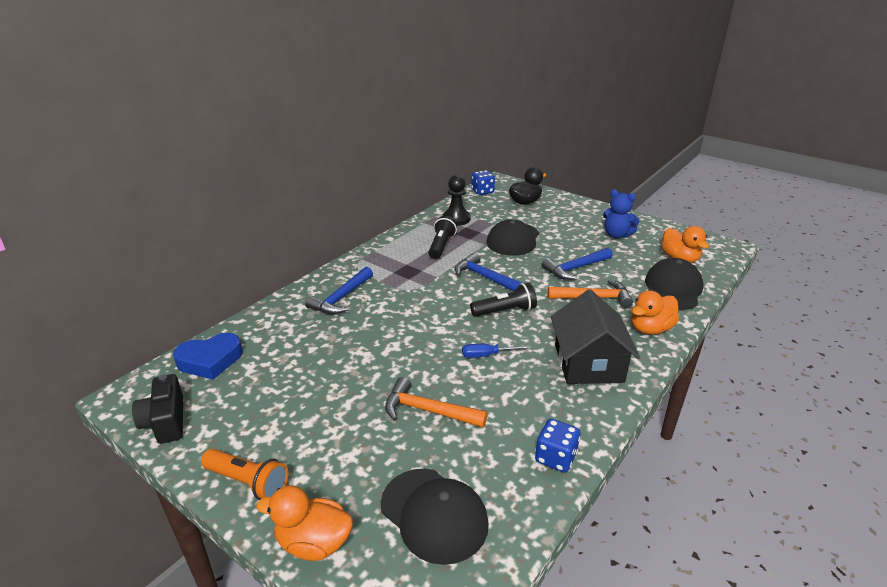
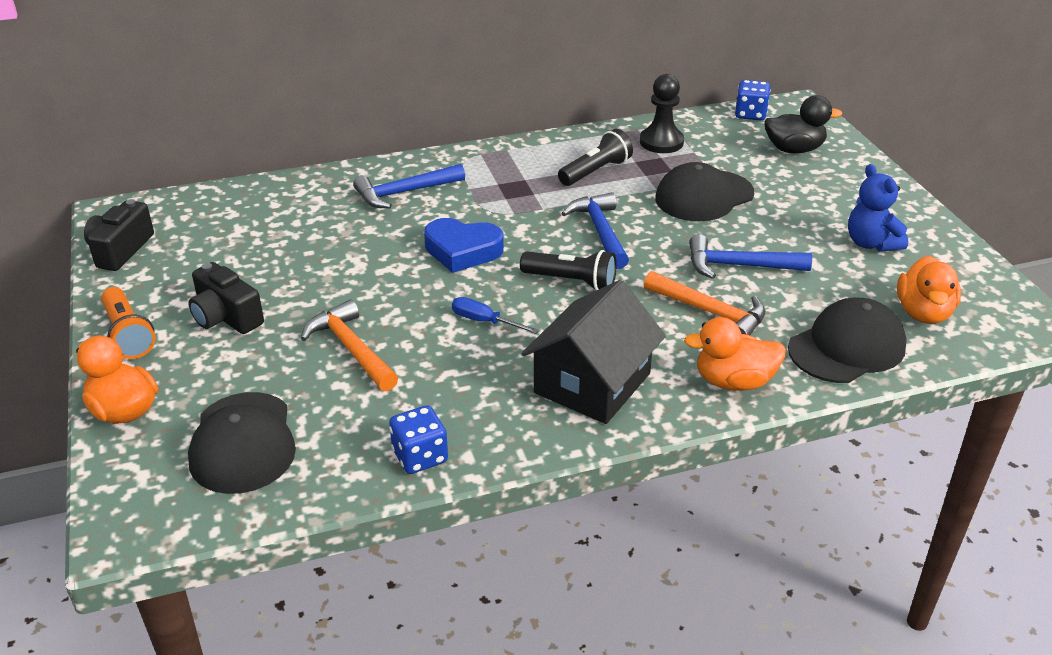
camera: 35 degrees right, 5 degrees up
(210, 360) = (212, 208): blue heart -> blue heart (462, 251)
(313, 431) = (226, 317): none -> black camera

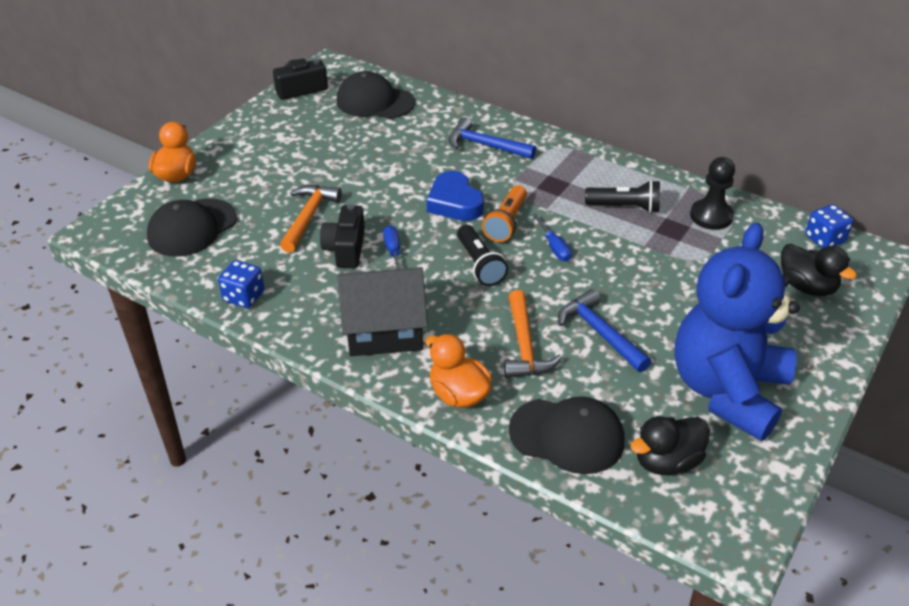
camera: 50 degrees right, 5 degrees up
(128, 334) = (235, 138): orange flashlight -> orange flashlight (506, 223)
(226, 317) = (286, 158): black camera -> black camera (345, 249)
(600, 231) = (554, 247): blue hammer -> blue screwdriver
(704, 196) = (667, 272): black cap -> black cap (375, 102)
(871, 243) = (727, 390): blue teddy bear -> blue teddy bear, size x2.16
(923, 313) = (667, 461): orange duck -> black duck

